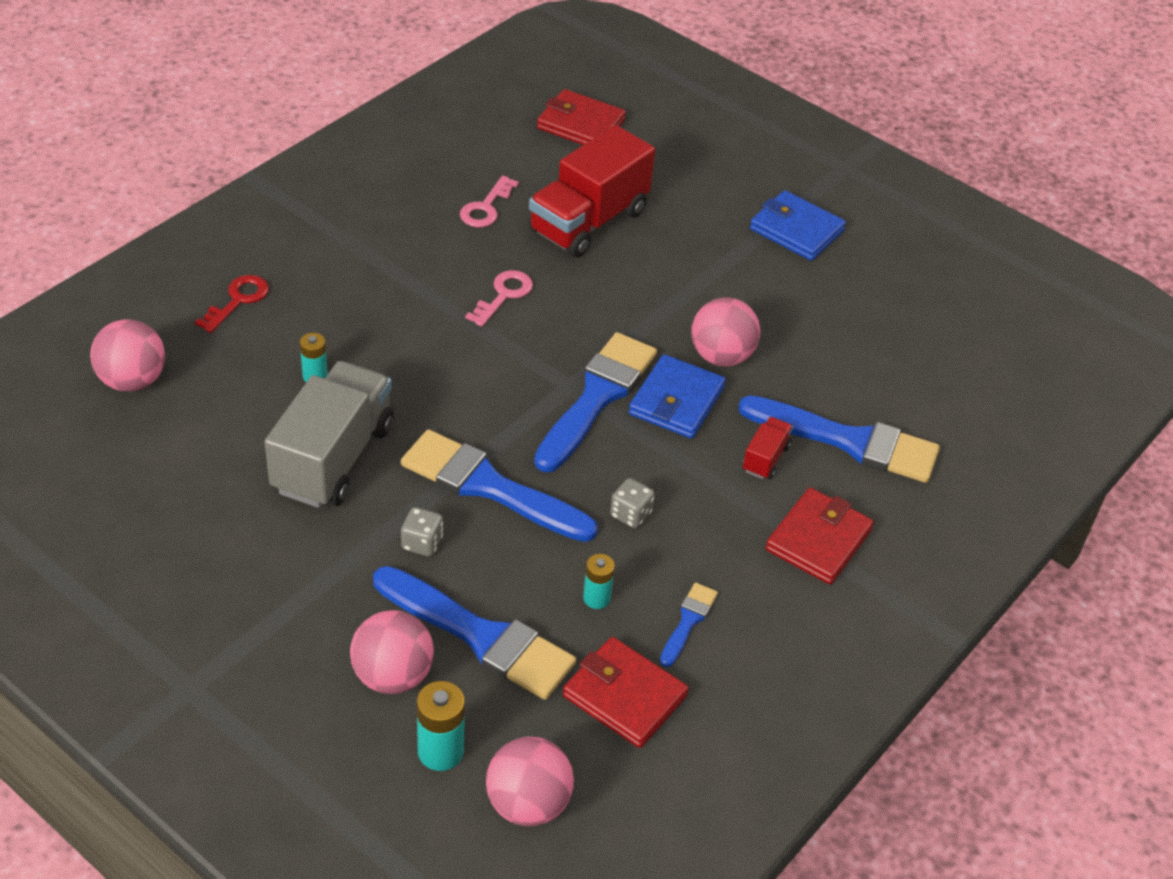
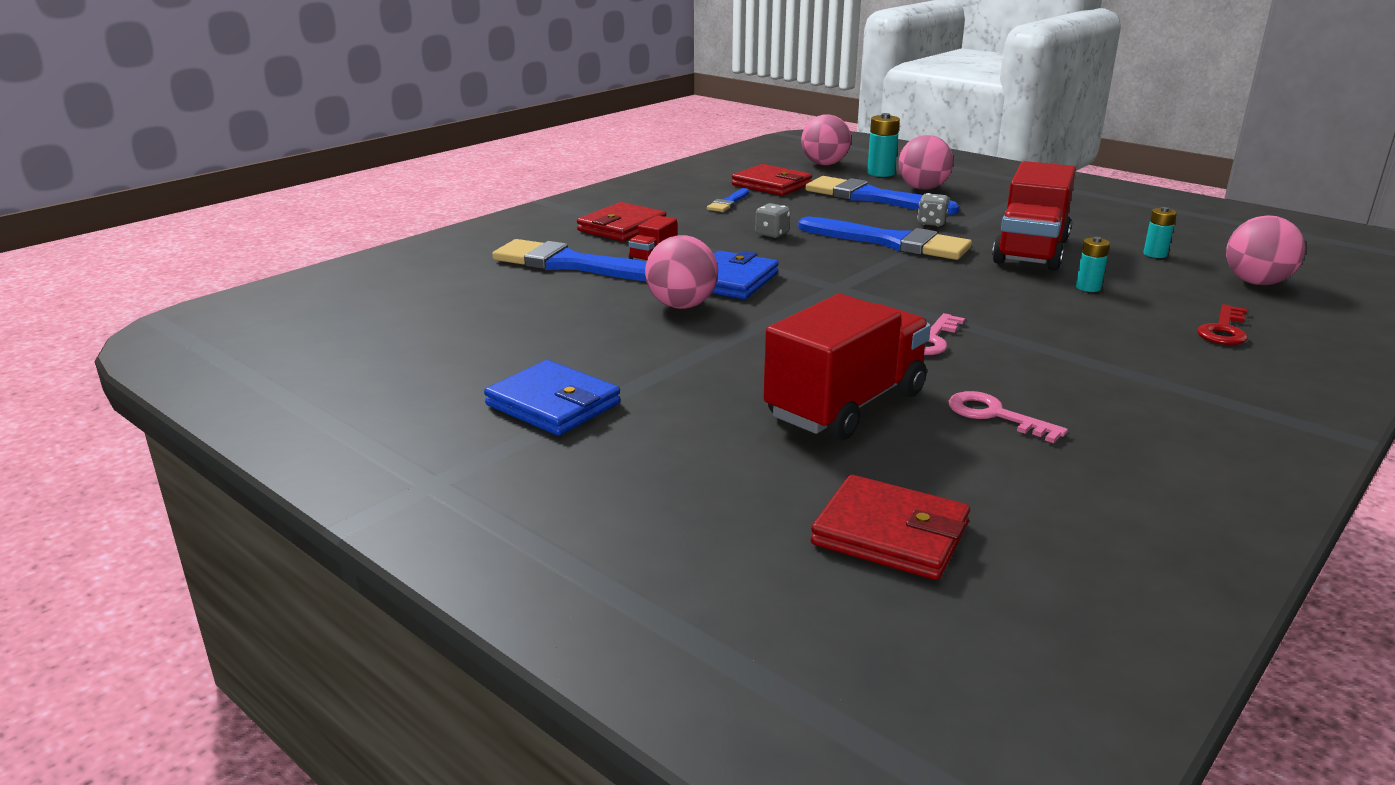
camera: 175 degrees left, 20 degrees down
(333, 458) = (1030, 251): grey truck -> red truck
(486, 208) = (995, 415): pink key -> pink key turned 75 degrees counterclockwise
(596, 598) = (794, 208): turquoise battery -> turquoise battery (1155, 254)
(597, 397) = (809, 281): blue brush -> none

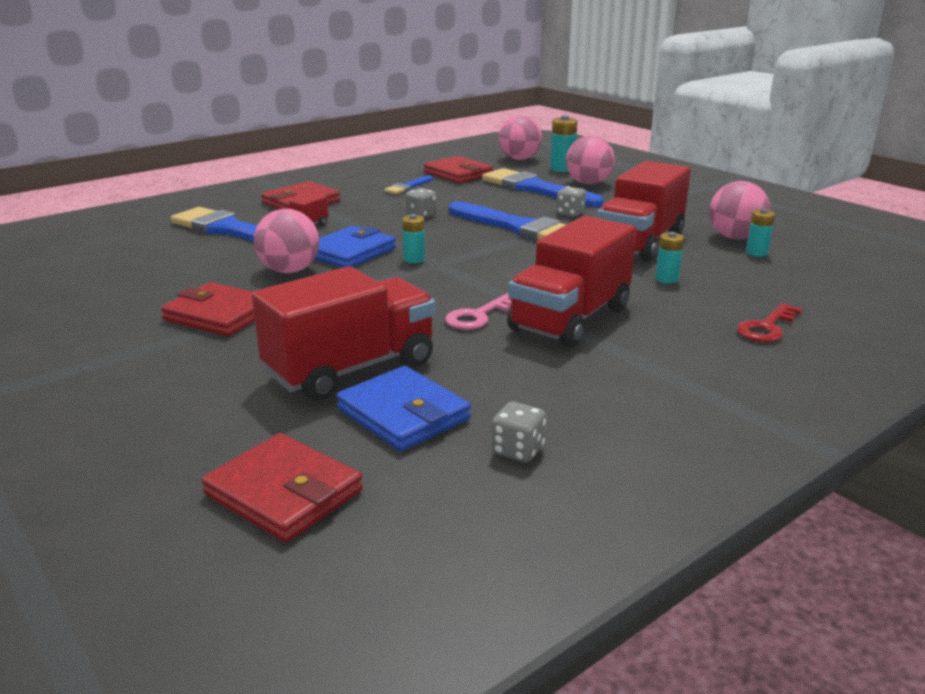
camera: 10 degrees right, 0 degrees up
(553, 404) = (105, 347): blue wallet -> blue wallet (403, 414)
(649, 360) = (219, 315): none -> red wallet
(808, 284) = (414, 259): none -> turquoise battery
(995, 415) = (478, 390): pink key -> none
(1026, 336) = (570, 319): none -> red truck
(1084, 470) = (518, 450): none -> grey dice
(1256, 282) = (836, 285): pink ball -> pink ball (735, 237)

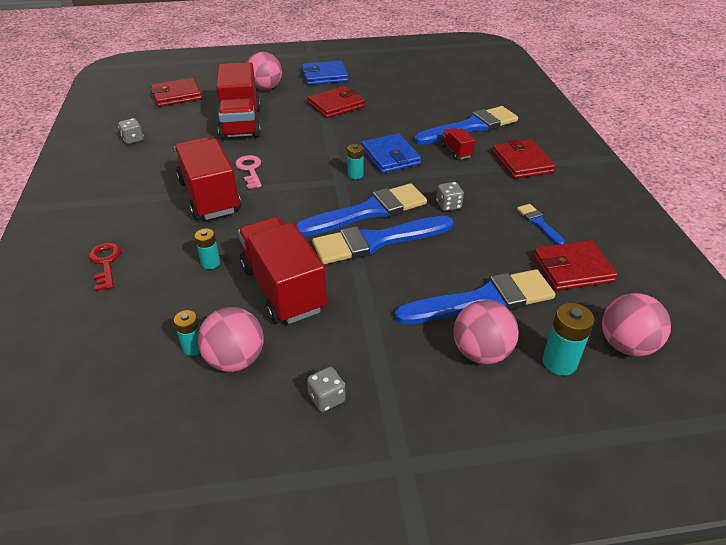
camera: 120 degrees right, 15 degrees up
(289, 270) = (378, 132): pink ball -> pink ball (265, 88)
(403, 414) = (190, 125): blue wallet -> blue wallet (324, 76)
(477, 240) = (368, 211): none -> blue brush
(570, 213) = (390, 287): grey dice -> grey dice (327, 398)

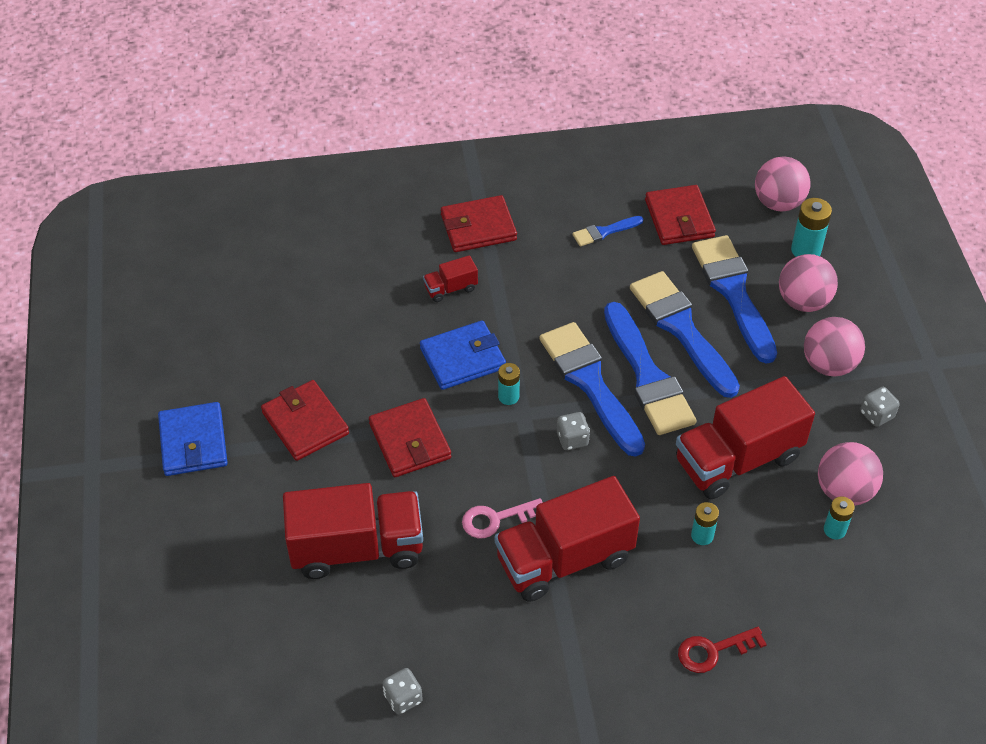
camera: 90 degrees left, 10 degrees up
(177, 95) = (243, 665): red wallet -> red wallet (410, 441)
(265, 88) = (230, 527): pink ball -> pink ball (829, 364)
(448, 205) = (574, 306): grey dice -> grey dice (572, 439)
(470, 127) = (385, 267): blue brush -> blue brush (681, 329)

